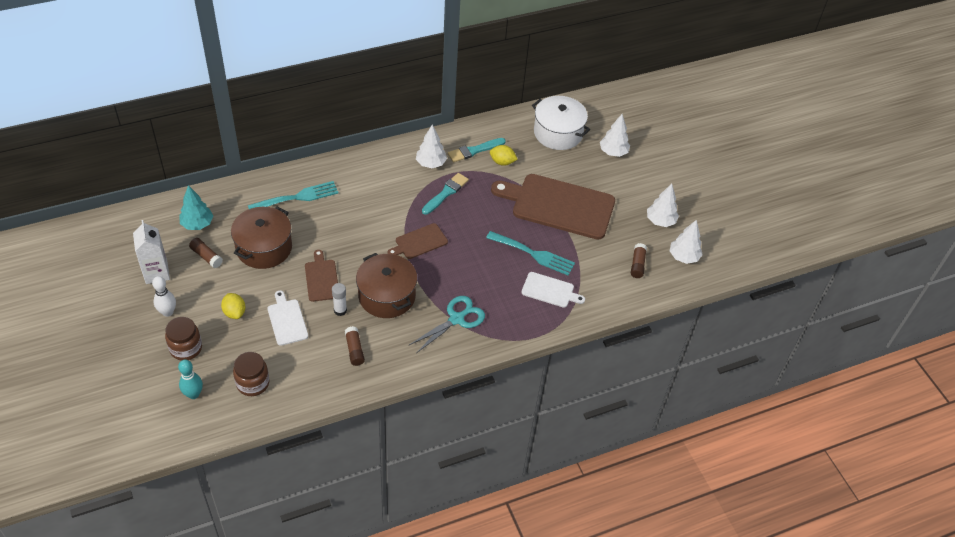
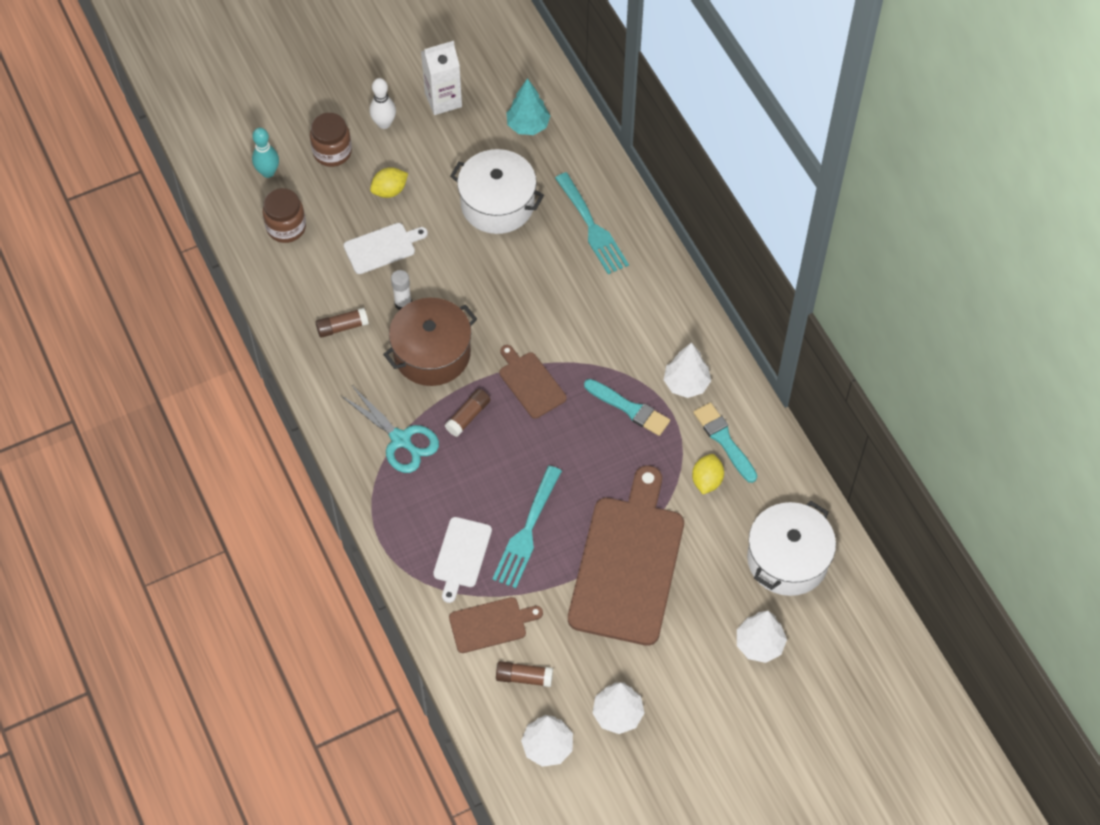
camera: 90 degrees right, 10 degrees up
(206, 256) = (475, 145): brown glue stick -> brown glue stick (468, 416)
(264, 248) = (497, 204): brown pot -> white pot
(321, 278) = (453, 275): brown cutting board -> brown cutting board (491, 624)

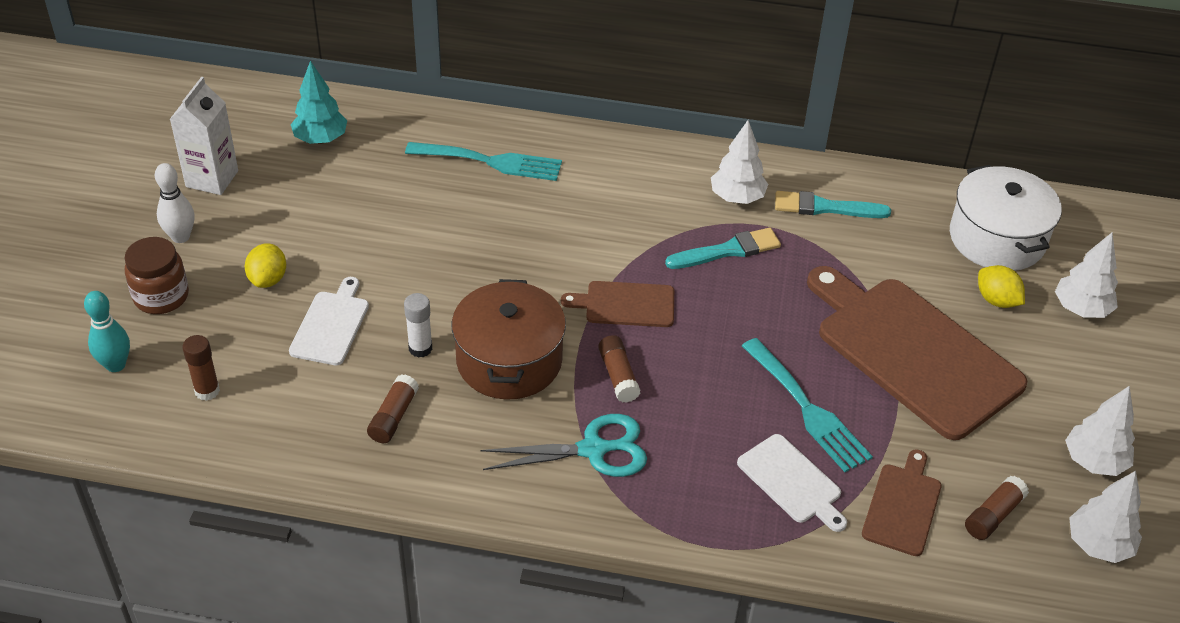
camera: 55 degrees left, 15 degrees down
(286, 227) = (207, 391): brown jar -> brown glue stick
(497, 204) = (384, 210): white pot -> none
(707, 480) = (861, 243): yellow lemon -> yellow lemon (996, 300)

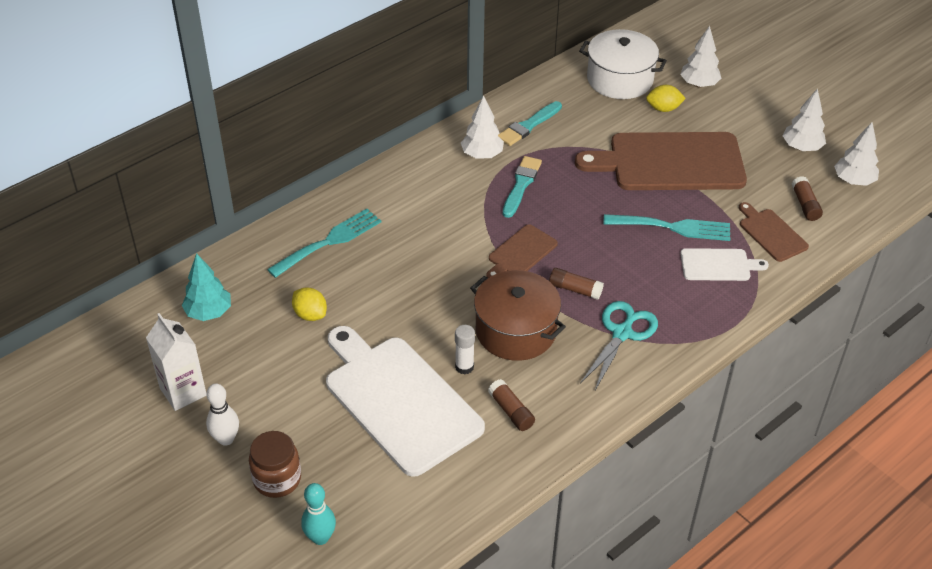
camera: 50 degrees left, 0 degrees up
(207, 391) = (396, 497): brown glue stick -> none
(268, 279) = (321, 411): yellow lemon -> yellow lemon (310, 314)
(331, 325) = (399, 400): white cutting board -> white cutting board, size x2.10

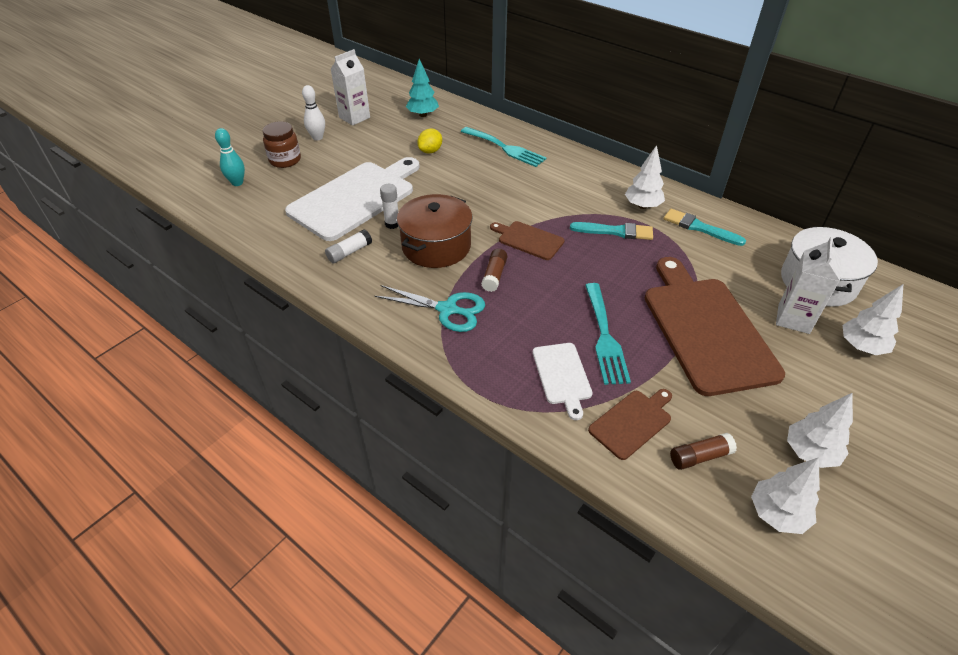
camera: 80 degrees right, 0 degrees up
(511, 411) = (349, 252): brown glue stick -> white glue stick
(663, 109) = (793, 319): yellow lemon -> white carton

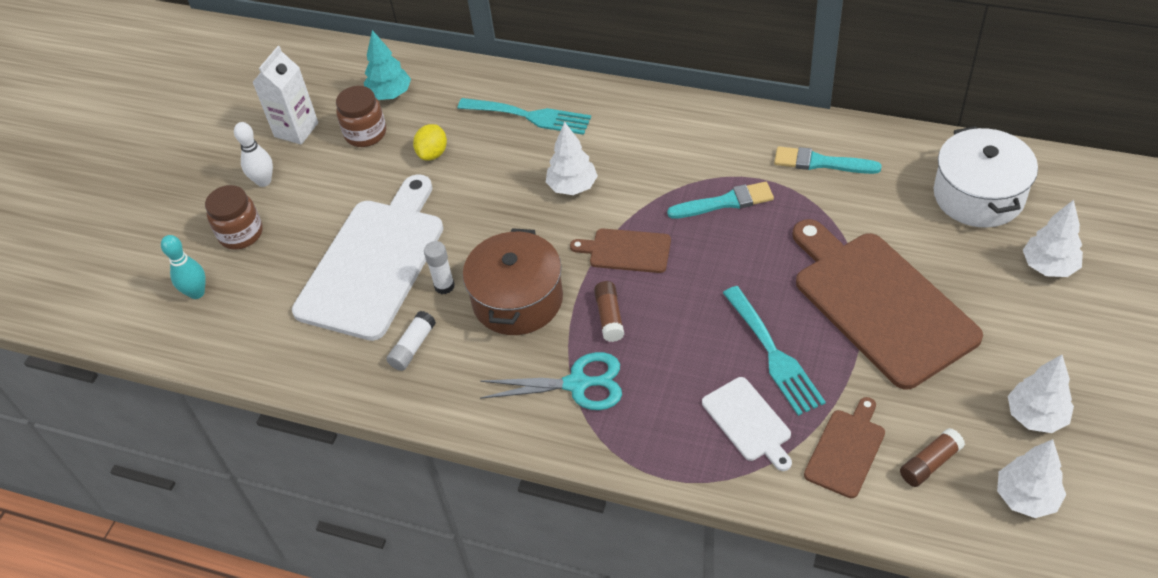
camera: 15 degrees left, 5 degrees up
(395, 130) = (365, 133): none -> brown jar
(642, 206) = (741, 152): white tree -> white tree (572, 187)
(793, 319) = (968, 255): white carton -> none

